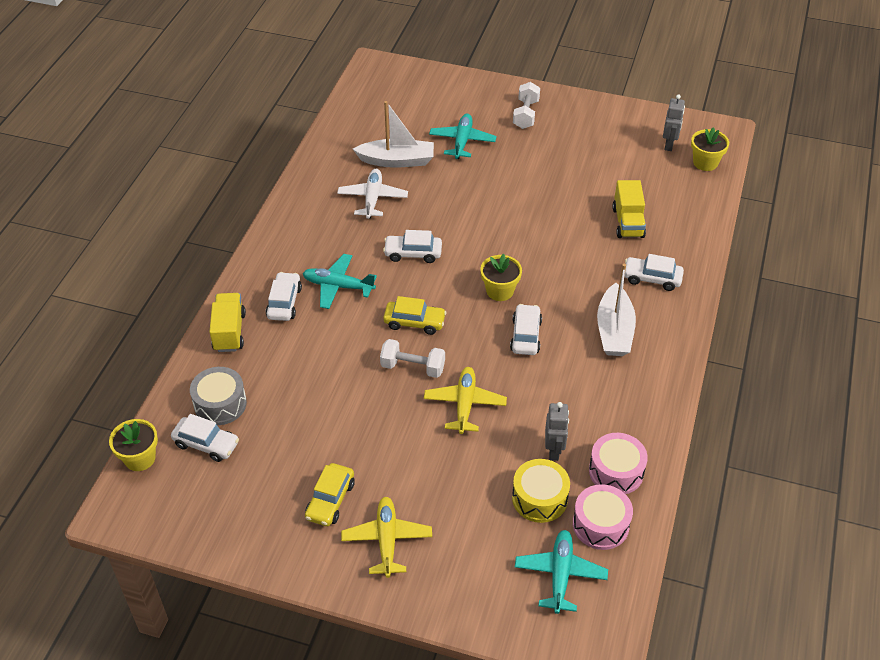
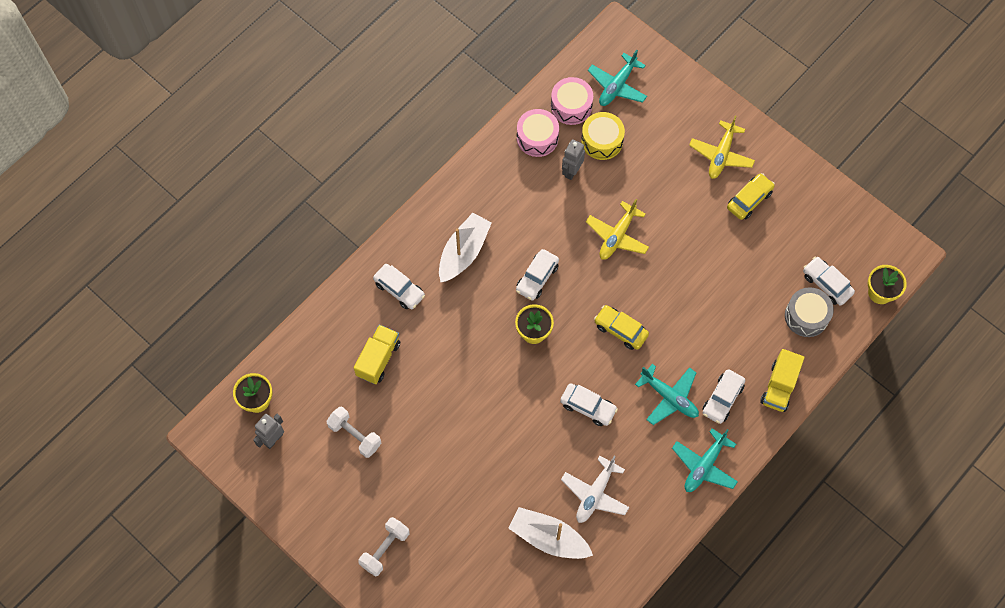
camera: 155 degrees left, 20 degrees up
(413, 367) = (642, 286): white dumbbell -> white dumbbell (355, 435)
(462, 141) = (470, 537): turquoise plane -> turquoise plane (704, 465)

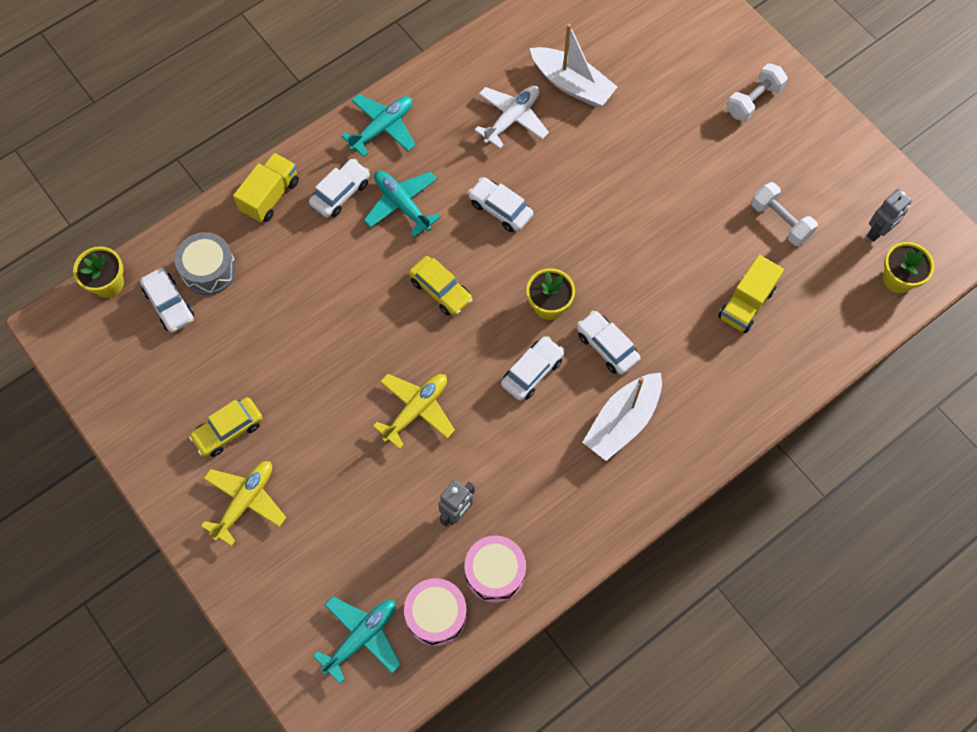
camera: 170 degrees left, 0 degrees up
(399, 289) = (712, 386): white car -> white car (607, 346)
(602, 141) = (404, 551): yellow drum -> none

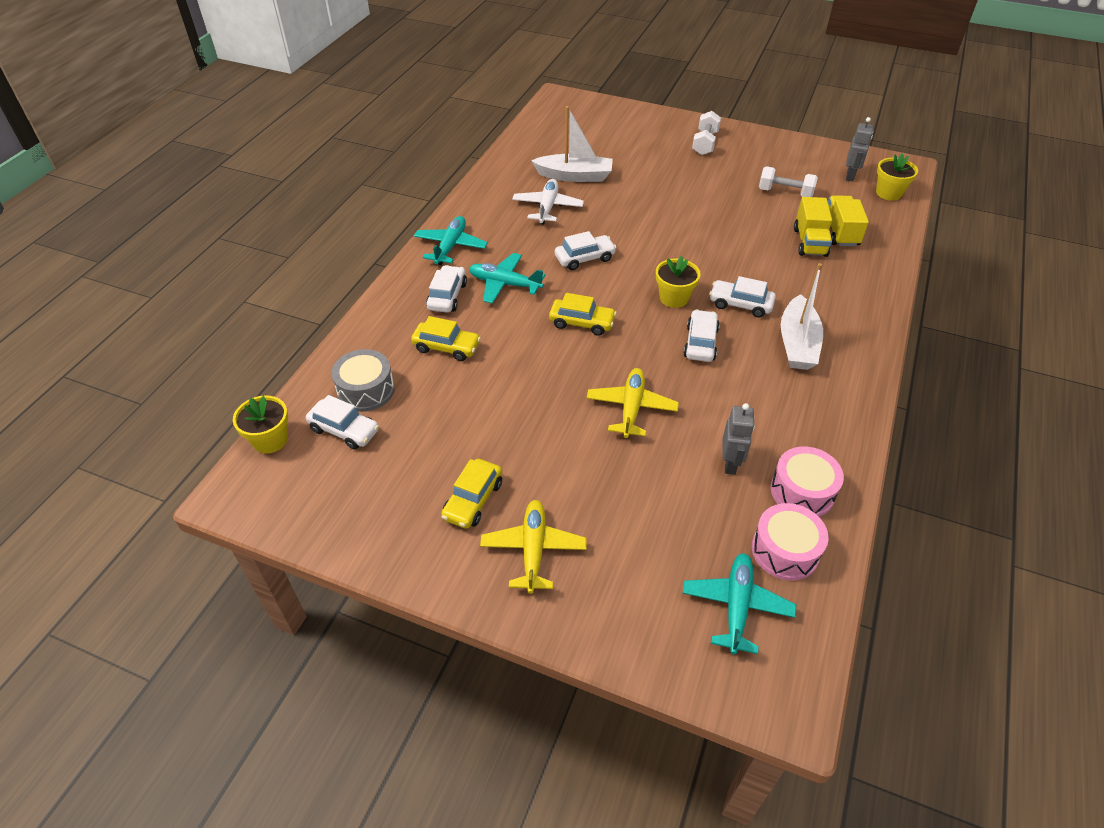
camera: 30 degrees left, 20 degrees down
(270, 196) = (386, 320): yellow truck -> yellow truck (840, 232)
(303, 256) = (446, 347): none -> yellow car
(500, 209) = (584, 258): white car -> white car turned 150 degrees clockwise

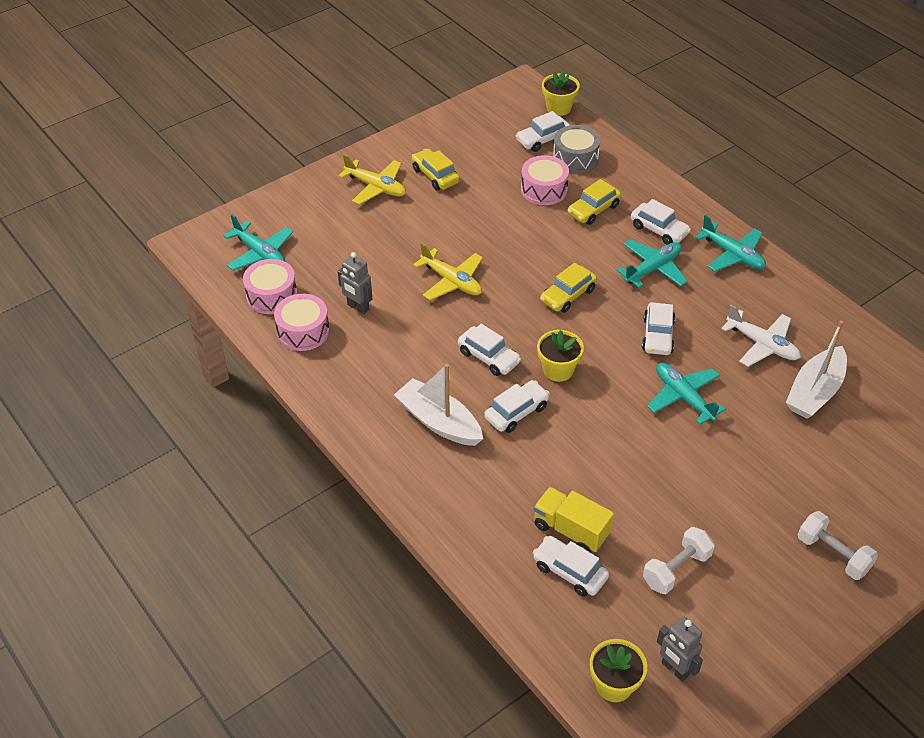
camera: 120 degrees right, 0 degrees up
(437, 395) = (544, 189): none -> pink drum
(637, 228) = (683, 397): none -> turquoise plane
(840, 232) = (569, 571): yellow truck -> white car

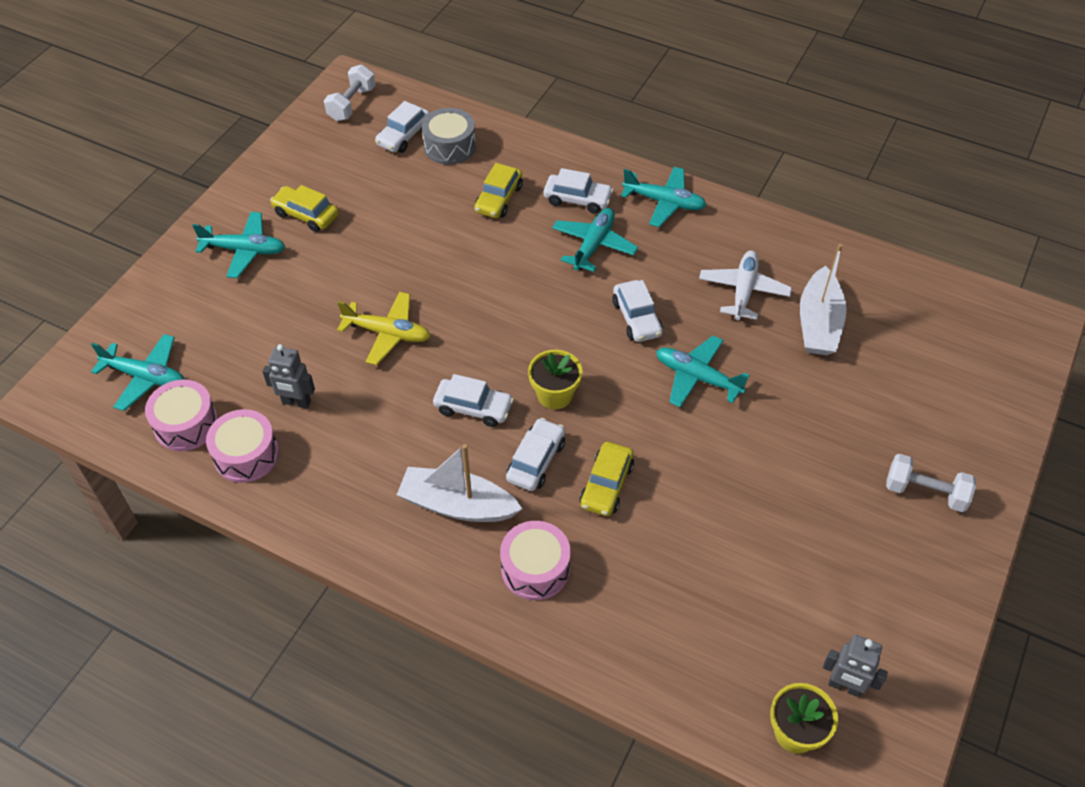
camera: 25 degrees left, 5 degrees up
(376, 187) = (244, 250): yellow plane -> turquoise plane
(544, 189) = (434, 193): pink drum -> pink drum (535, 568)
(558, 108) = (403, 94): yellow flower pot -> none
(568, 295) = (521, 305): yellow car -> yellow car (606, 485)
(569, 571) = (685, 622): white car -> none
(571, 530) = (662, 574): yellow truck -> none
(676, 569) = (788, 573): white dumbbell -> white dumbbell (352, 104)
(762, 345) = (743, 291): white plane -> white plane turned 90 degrees counterclockwise

